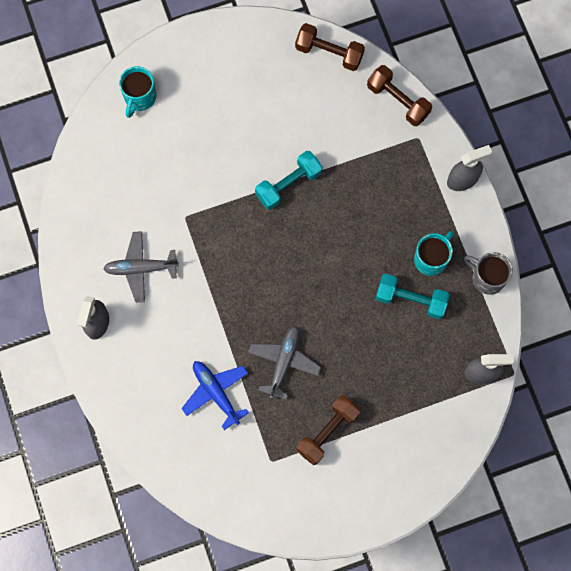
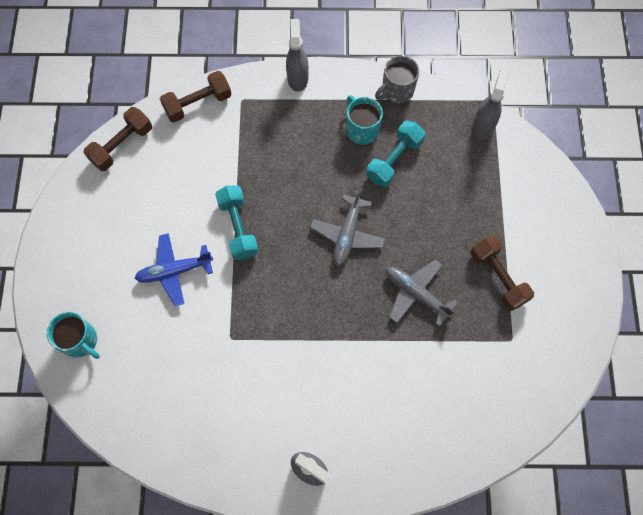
camera: 70 degrees left, 5 degrees down
(141, 268) = (267, 403): grey plane -> grey plane (347, 234)
(216, 393) = (426, 370): blue plane -> blue plane (174, 271)

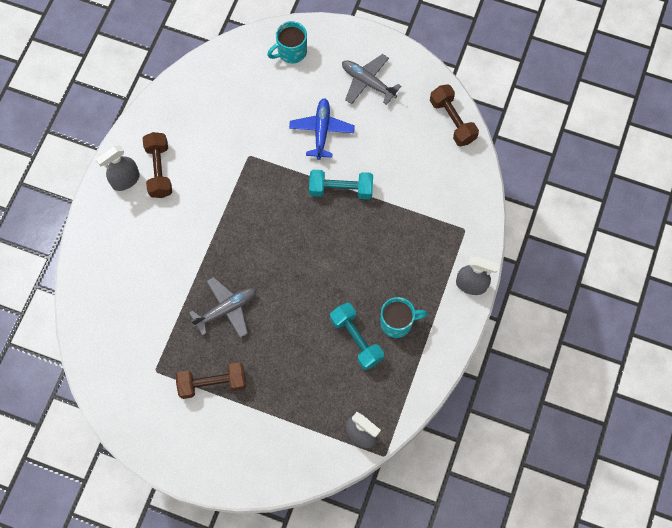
camera: 110 degrees right, 0 degrees up
(198, 104) = (473, 192): brown dumbbell -> brown dumbbell (159, 170)
(347, 234) = (300, 273): grey plane -> grey plane (367, 82)
(397, 91) = (427, 369): grey mug -> none

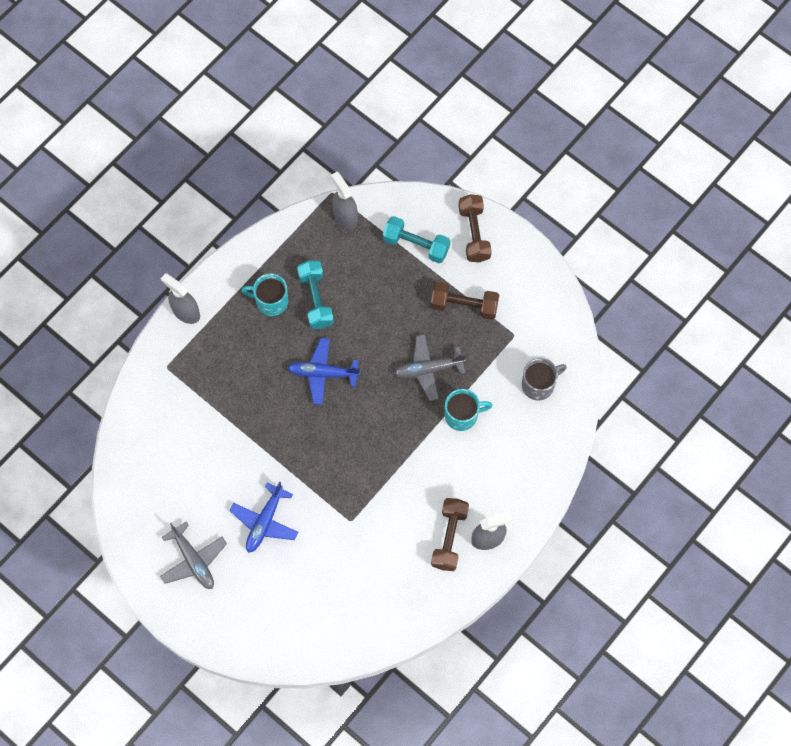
camera: 160 degrees left, 0 degrees up
(118, 330) = (538, 385): none -> grey mug
(291, 52) = (261, 628): turquoise mug -> turquoise mug (462, 415)
(322, 272) = (323, 373): none -> blue plane
(341, 189) = (270, 451): turquoise dumbbell -> turquoise dumbbell (416, 245)
(452, 121) = (125, 484): brown dumbbell -> brown dumbbell (474, 233)

